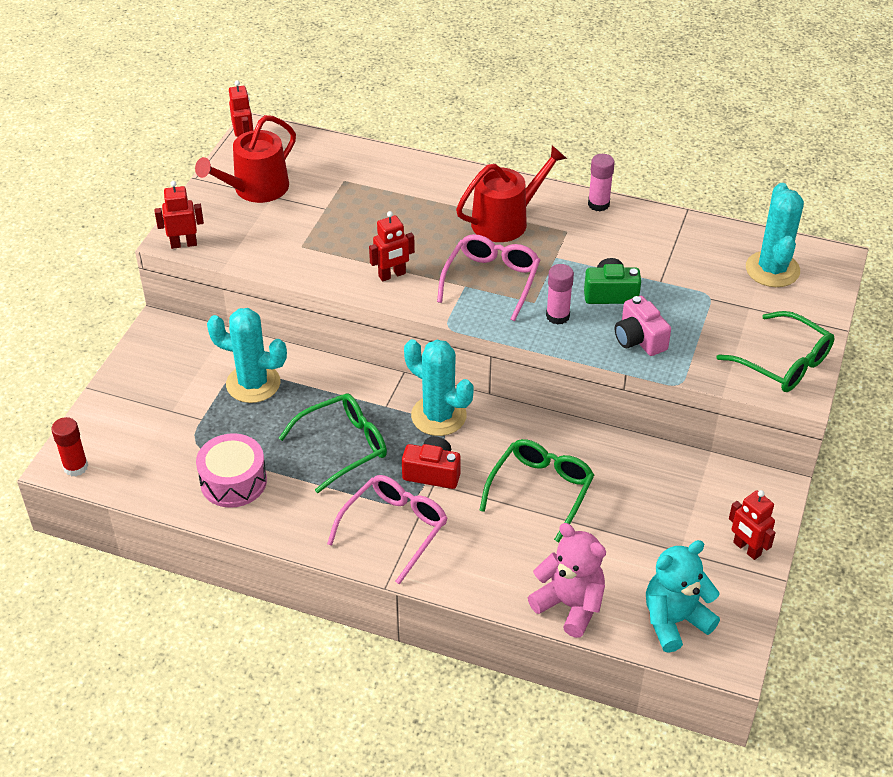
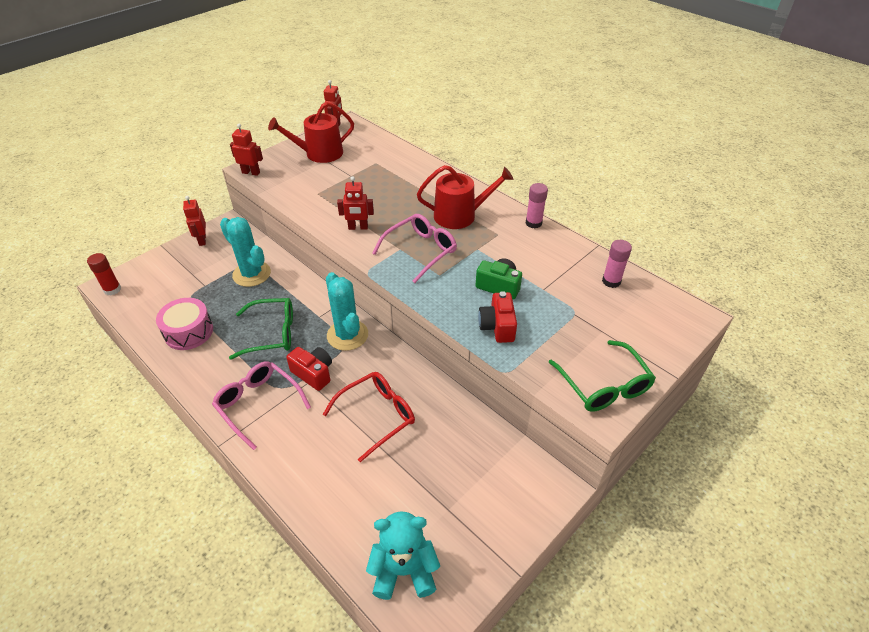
camera: 25 degrees right, 0 degrees up
(394, 529) = (258, 404): pink glasses -> pink glasses turned 105 degrees counterclockwise
(541, 490) = (377, 416): green glasses -> red glasses
(557, 316) = (448, 290): pink glue stick -> pink glue stick (611, 281)
(570, 605) = (333, 518): pink teddy bear -> none
(639, 339) = (497, 326): pink camera -> red camera
(746, 549) = (503, 531): red robot -> red robot (202, 240)
(772, 269) = (639, 308): turquoise cactus -> none

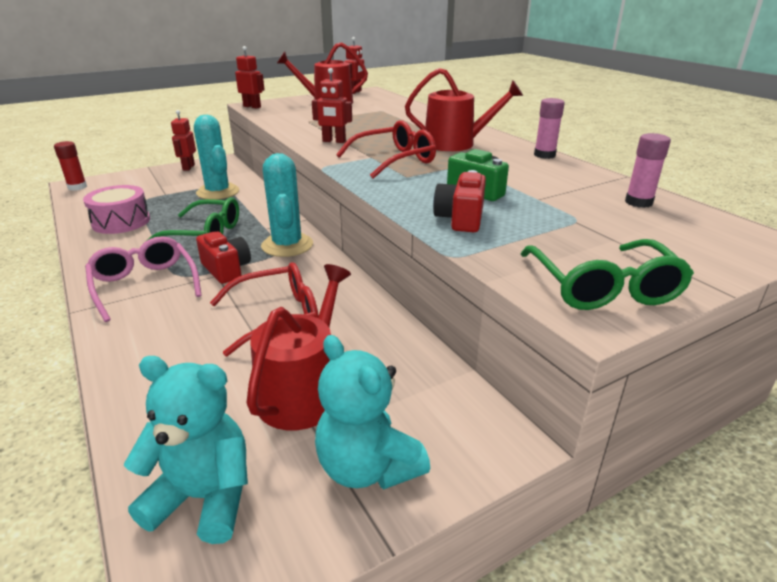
camera: 15 degrees right, 15 degrees down
(420, 251) = (394, 160): pink glasses -> red glasses
(426, 479) = (303, 391): none -> red watering can
(487, 526) = (368, 467): none -> turquoise teddy bear

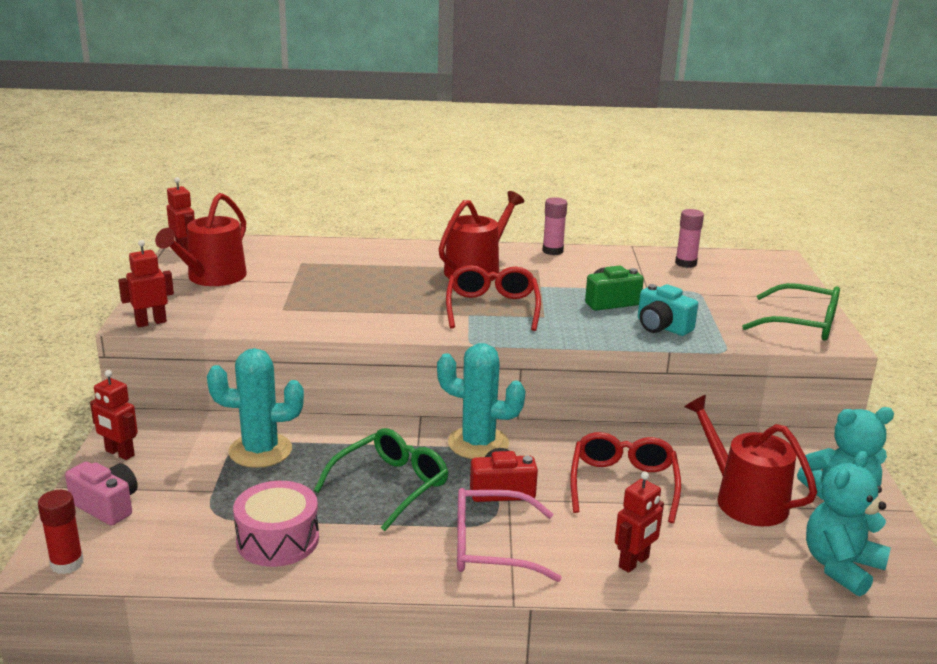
camera: 60 degrees left, 5 degrees down
(135, 179) = (107, 506): none -> pink camera
(334, 141) = (390, 316): red robot -> red robot (634, 562)
(460, 219) = (662, 327): red camera -> turquoise camera

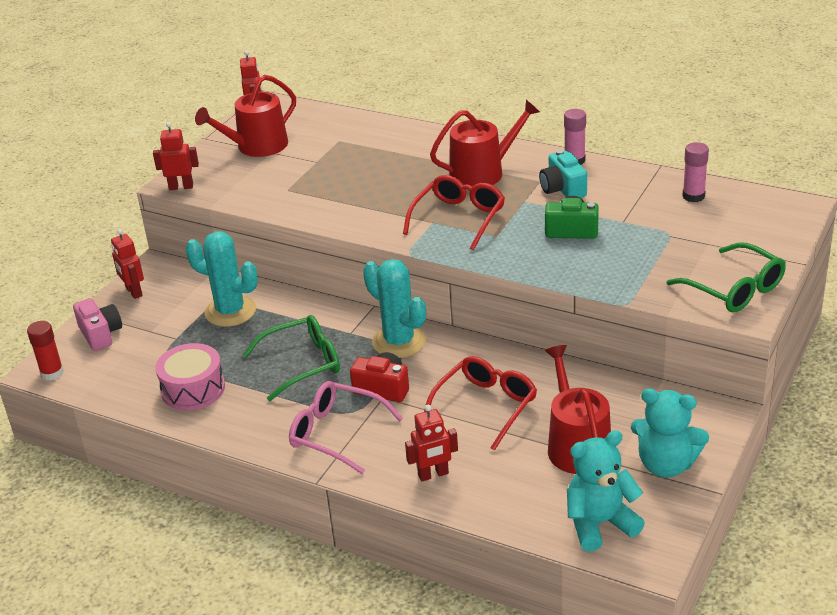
camera: 30 degrees right, 10 degrees up
(662, 327) = (592, 267): turquoise camera -> turquoise camera (562, 189)

